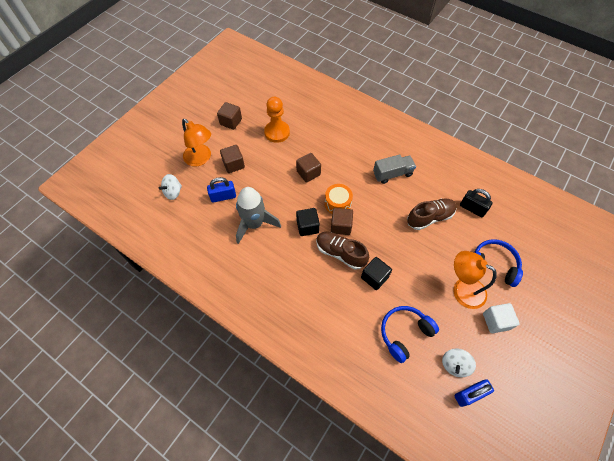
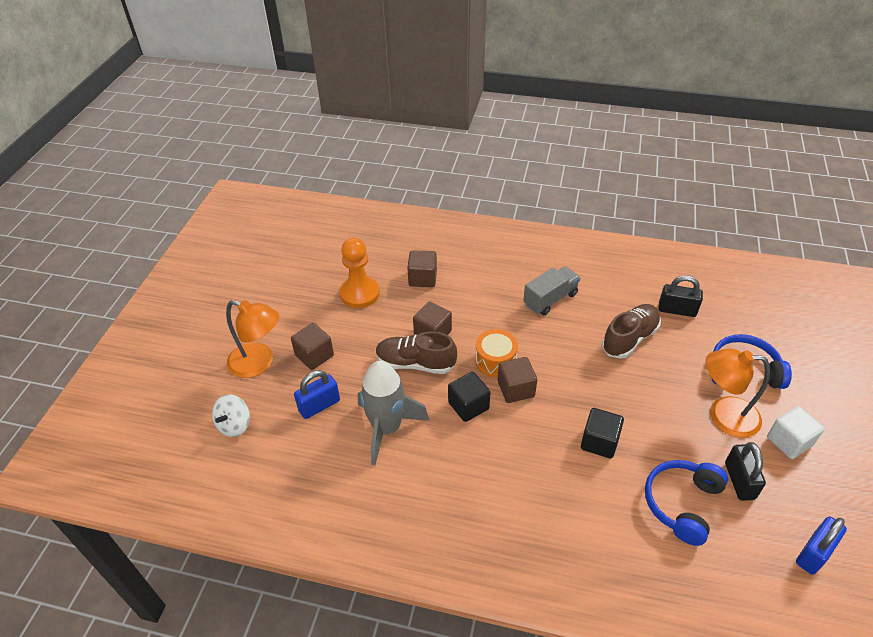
camera: 20 degrees left, 15 degrees down
(231, 122) = (283, 299): brown cube -> brown cube (422, 278)
(340, 253) = (534, 426): brown shoe -> brown shoe (415, 363)
(448, 333) = (739, 481): none -> black padlock
(454, 365) = (771, 520): white spinning top -> none

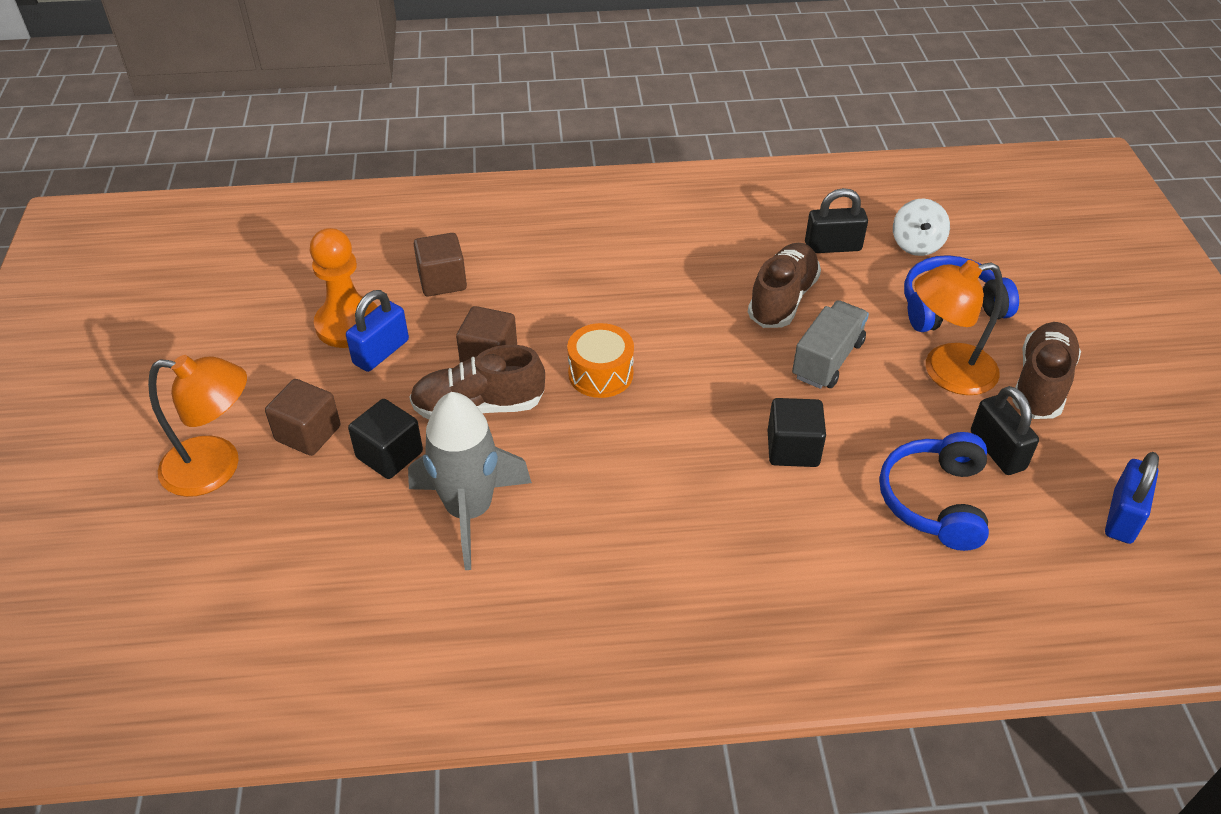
camera: 20 degrees left, 0 degrees up
(234, 425) = (210, 571): white spinning top -> white spinning top (916, 244)
(319, 405) = (345, 505): blue padlock -> blue padlock (381, 352)
(468, 406) = (584, 447): black cube -> black cube (389, 455)
(516, 389) = (646, 406): brown cube -> none
(550, 299) = (649, 270): grey truck -> grey truck (827, 360)
(789, 441) = (1040, 384): white cube -> brown shoe

